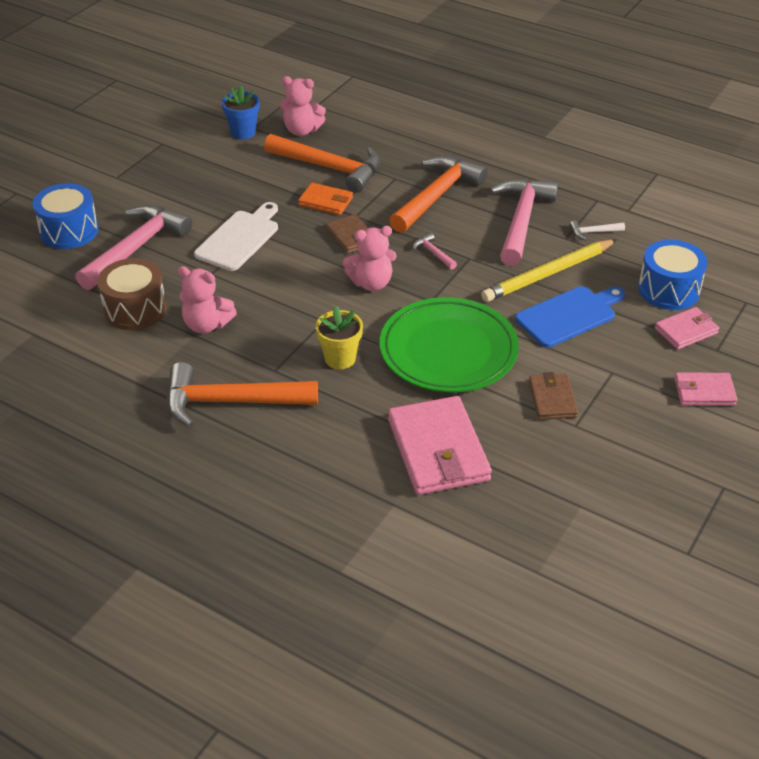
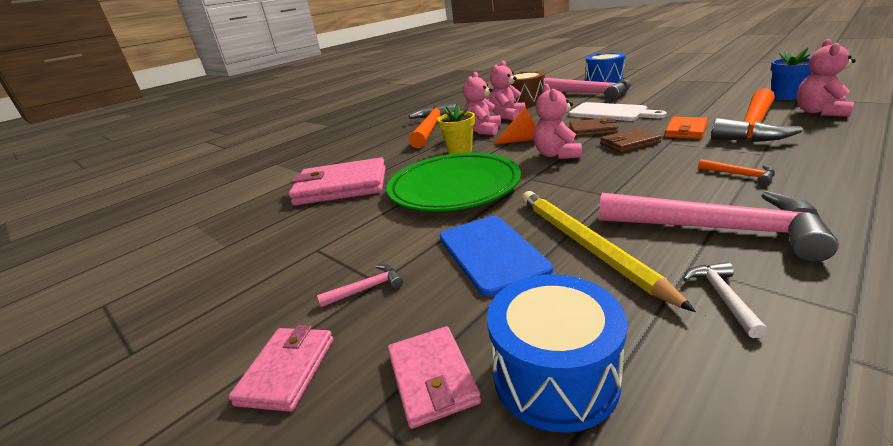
camera: 105 degrees right, 15 degrees down
(266, 344) = (483, 131): none -> pink teddy bear
(317, 307) = (523, 140): none -> orange cone
(433, 253) = (613, 177): pink hammer -> pink hammer (366, 289)
(436, 196) = (740, 175): orange hammer -> orange hammer, size x0.41
(552, 399) = (360, 238): brown wallet -> brown wallet (593, 130)

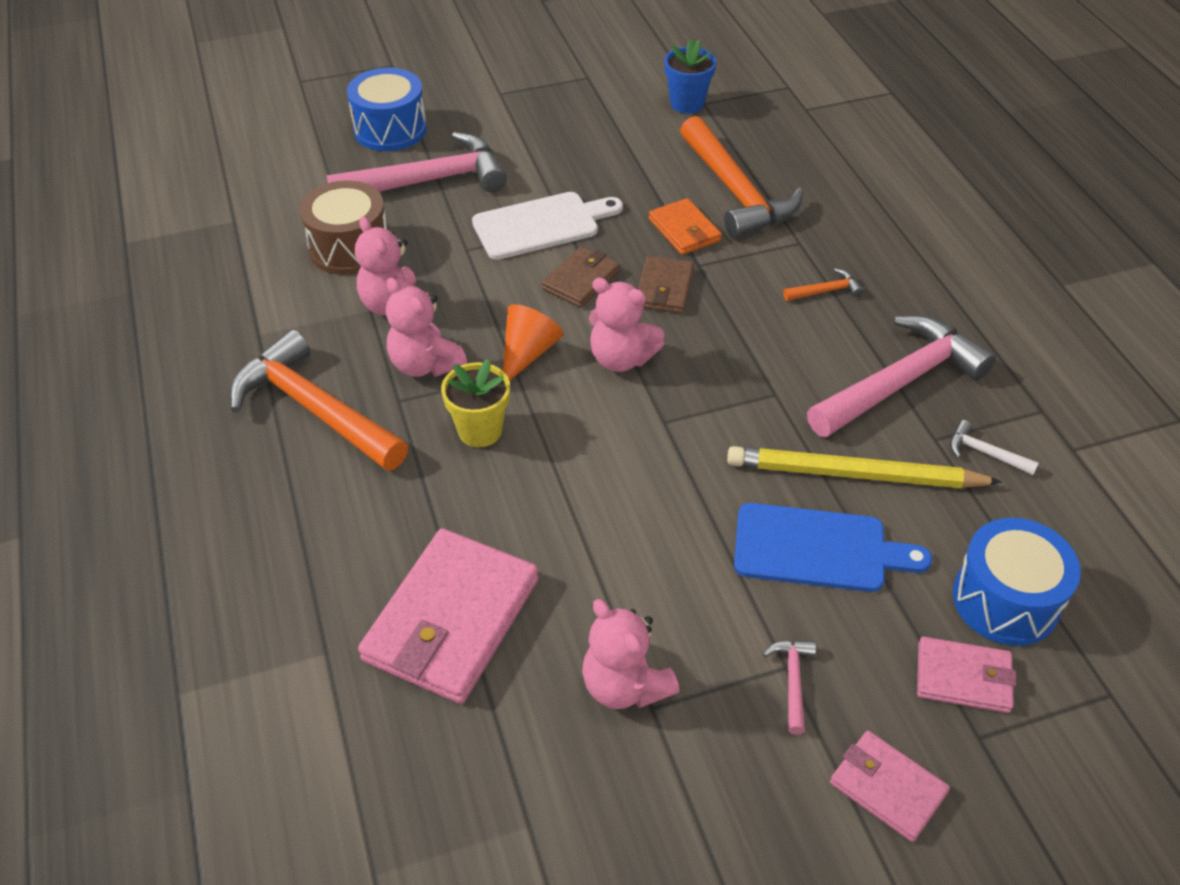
camera: 65 degrees left, 20 degrees up
(454, 187) = (610, 499): green plate -> none
(819, 112) = (755, 131): pink teddy bear -> pink teddy bear (625, 685)

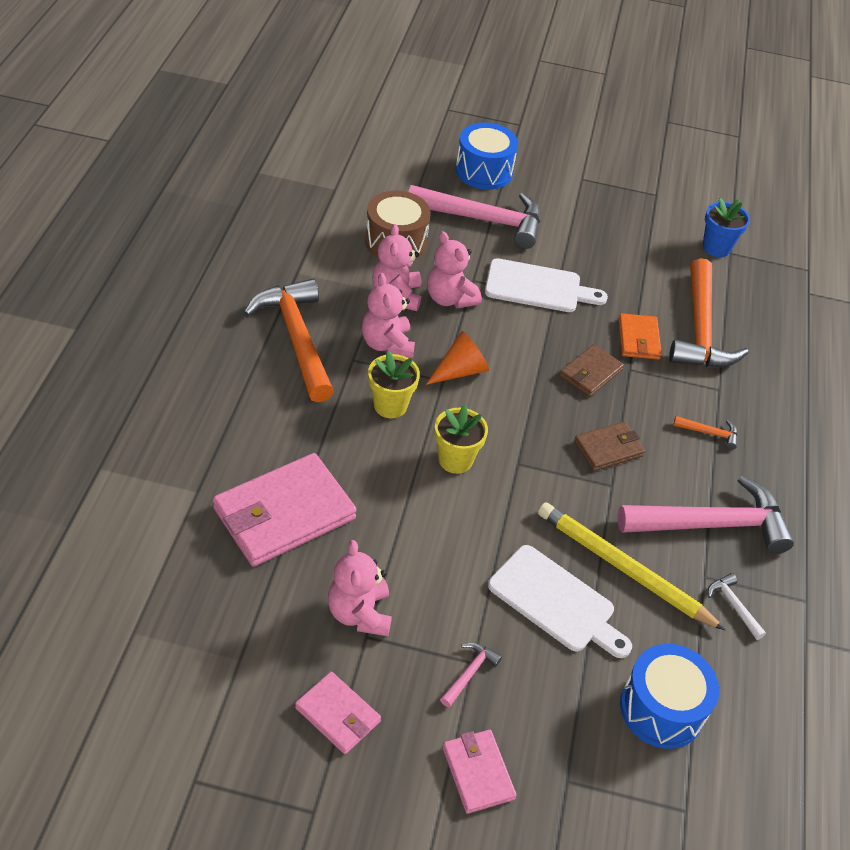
camera: 25 degrees right, 0 degrees up
(581, 280) = (535, 339): brown wallet -> brown wallet (608, 449)
(596, 453) = (455, 460): none -> yellow flower pot
(621, 358) = (521, 406): pink teddy bear -> pink teddy bear (450, 298)
(818, 549) = (556, 602): blue cutting board -> white cutting board
(963, 678) = (587, 739): pink wallet -> pink wallet (337, 715)

